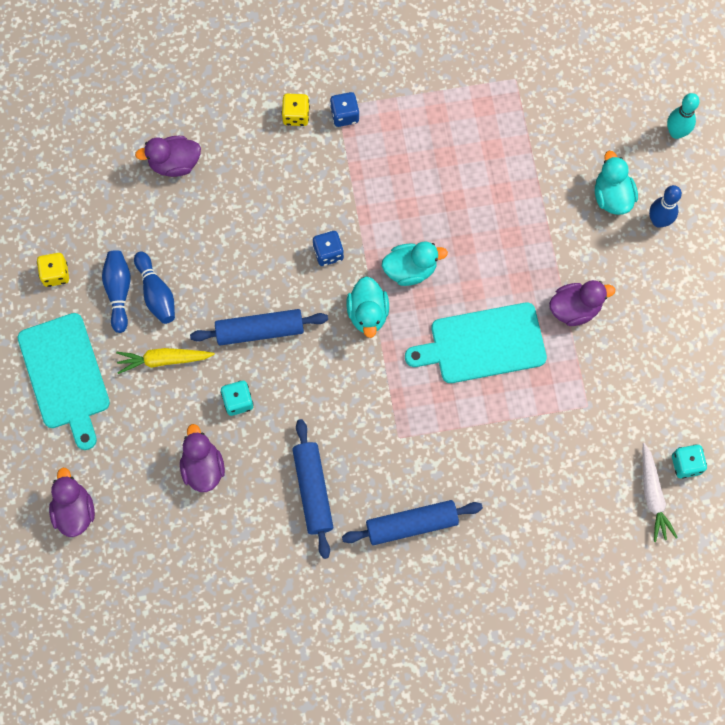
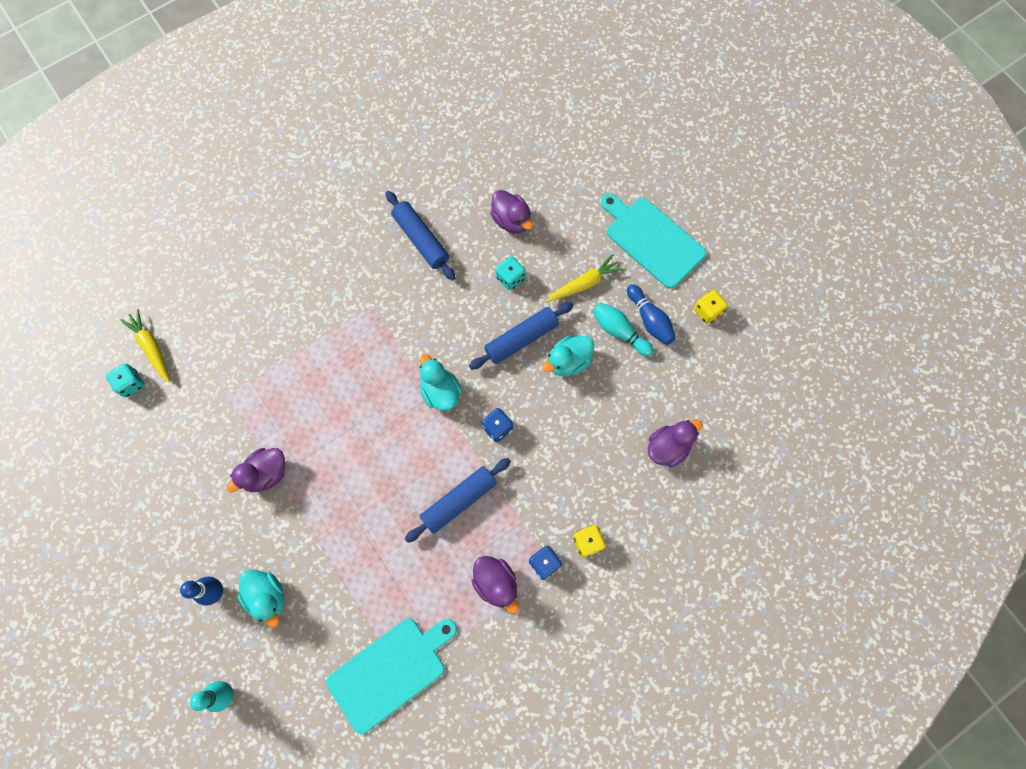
camera: 155 degrees right, 0 degrees up
(74, 511) = (588, 153): purple duck -> purple duck (496, 583)
(156, 293) = (619, 332): blue bowling pin -> turquoise bowling pin
(410, 269) = (421, 445): turquoise duck -> turquoise duck (568, 361)
(412, 525) = (335, 247): blue rolling pin -> blue rolling pin (459, 501)
(483, 344) = (334, 408): turquoise cutting board -> turquoise cutting board (390, 671)
(653, 496) = (151, 347): white carrot -> yellow carrot

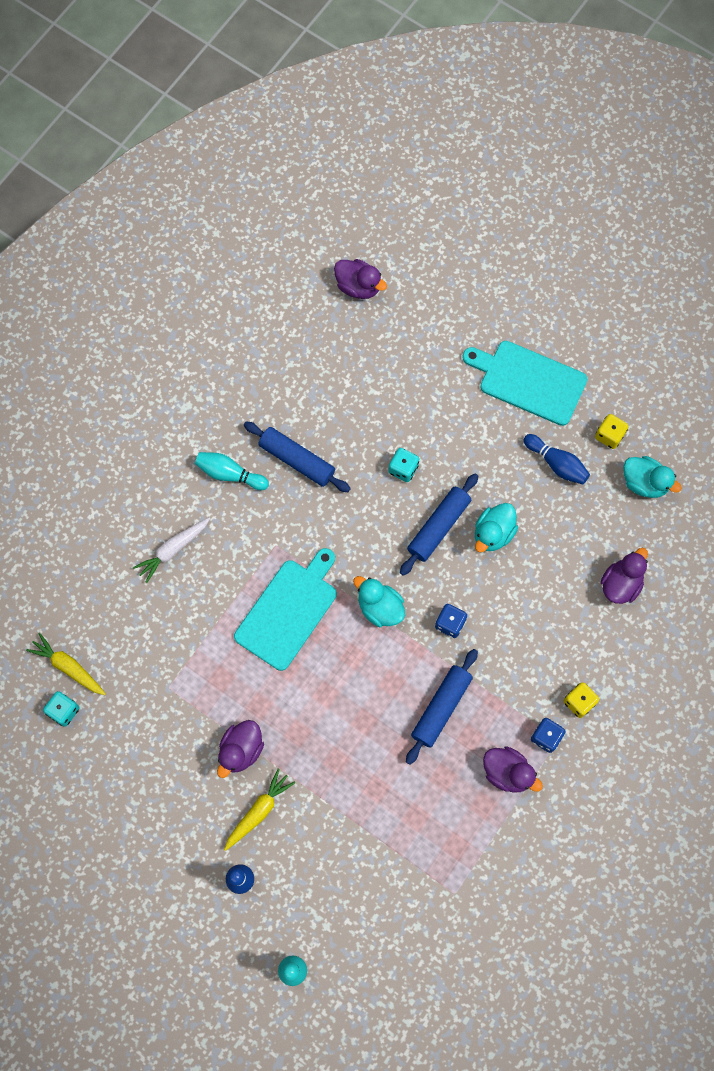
camera: 20 degrees left, 0 degrees up
(267, 596) = (293, 866): turquoise duck -> turquoise duck (644, 483)
(283, 279) = (173, 550): none -> white carrot
(390, 671) = (441, 890): turquoise cutting board -> turquoise cutting board (288, 611)
(511, 220) = (381, 409): purple duck -> purple duck (358, 286)
(584, 283) = (479, 449): yellow carrot -> yellow carrot (259, 811)
(619, 332) = (532, 486): turquoise bowling pin -> turquoise bowling pin (230, 474)

